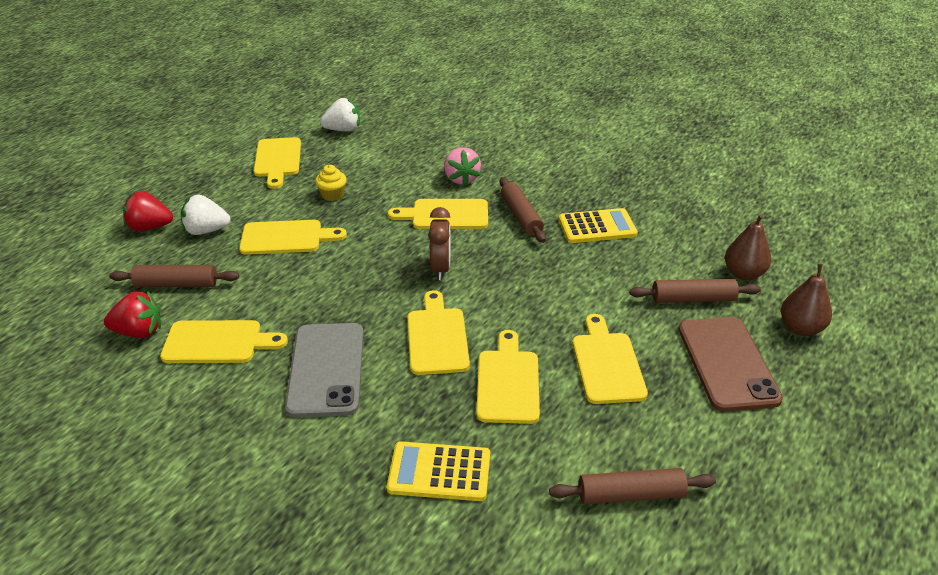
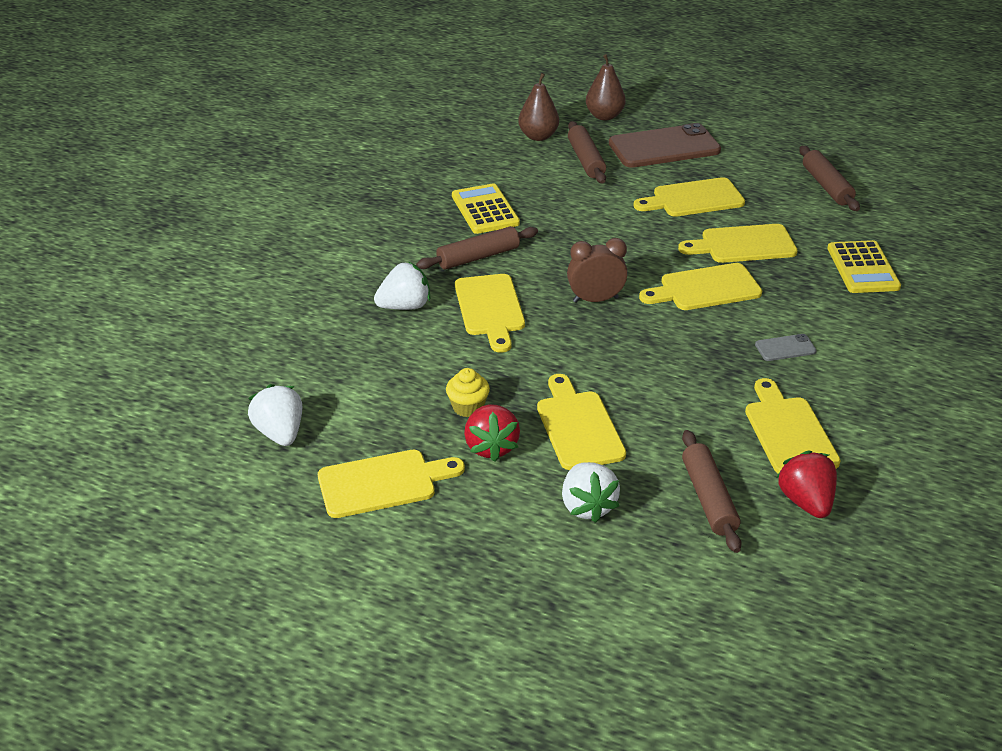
camera: 100 degrees left, 0 degrees up
(150, 227) = (598, 570): red strawberry -> red strawberry (491, 447)
(326, 369) = (785, 348): grey phone -> grey phone, size x0.43
(461, 179) = (405, 306): pink strawberry -> white strawberry

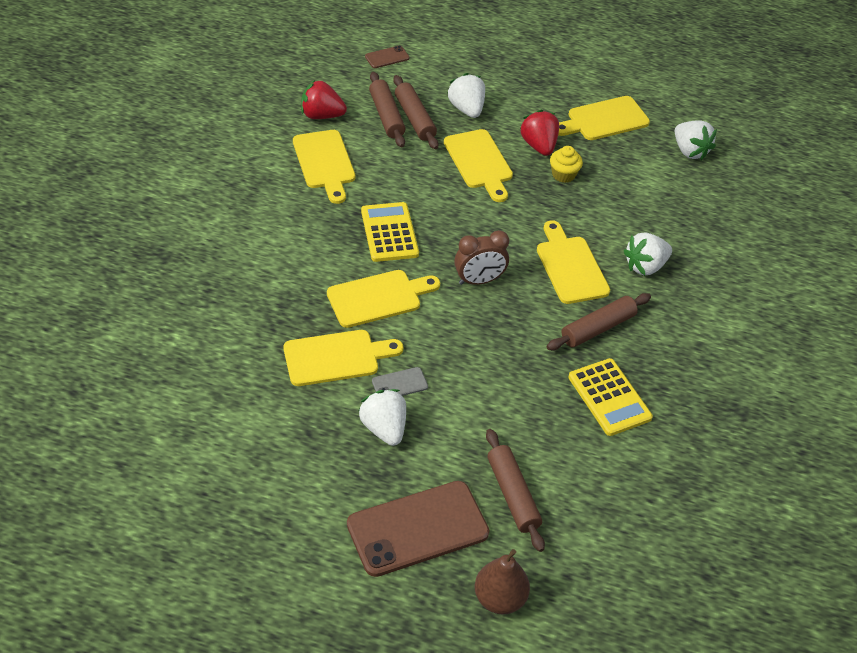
camera: 170 degrees right, 10 degrees up
(538, 136) = (579, 543): brown pear -> none
(693, 199) = (384, 428): yellow cutting board -> white strawberry
(714, 606) = (387, 57): none -> brown phone
(785, 348) = (314, 235): grey phone -> grey phone (399, 384)
(806, 502) = (321, 115): red strawberry -> red strawberry turned 120 degrees clockwise
(826, 186) = (227, 460): brown rolling pin -> brown rolling pin (415, 118)
(863, 268) = (221, 331): yellow calculator -> yellow calculator (389, 232)

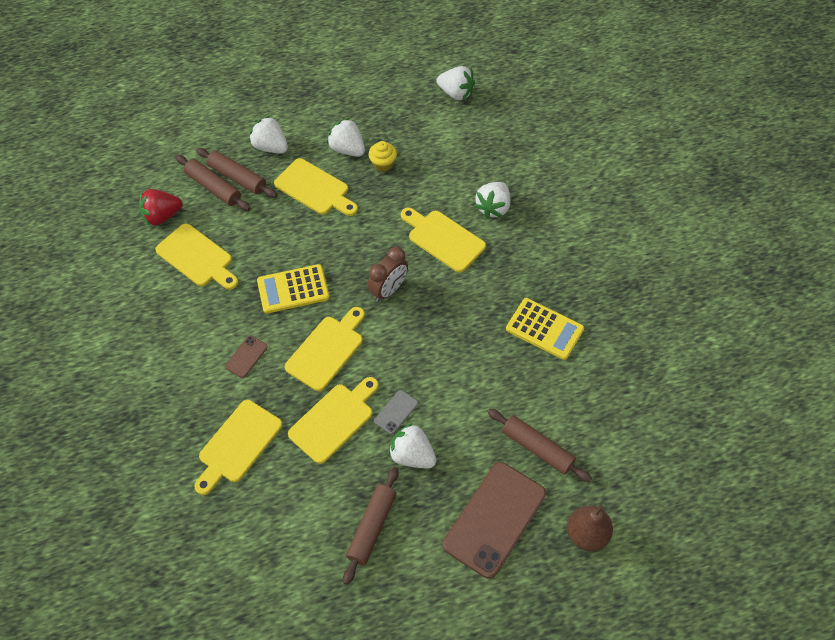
camera: 30 degrees left, 10 degrees up
(387, 57) = (174, 134): brown phone -> brown phone (246, 356)
(389, 232) = (293, 289): yellow calculator -> yellow calculator turned 60 degrees counterclockwise
(539, 146) = (347, 149): red strawberry -> white strawberry
(597, 328) = (497, 278): brown rolling pin -> brown rolling pin (371, 527)
(604, 120) = (378, 100): yellow cutting board -> yellow cutting board (238, 444)

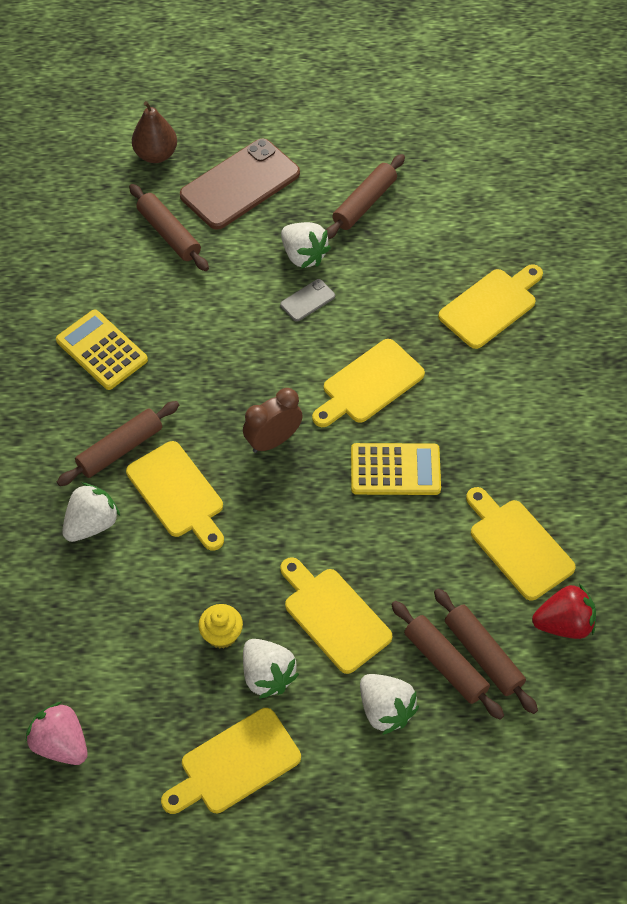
camera: 165 degrees left, 0 degrees up
(246, 356) = (468, 398): brown phone -> none
(334, 420) = (379, 307): yellow cutting board -> yellow cutting board (235, 764)
(456, 93) = (61, 743): white strawberry -> pink strawberry
(496, 259) = (120, 449): none -> brown rolling pin

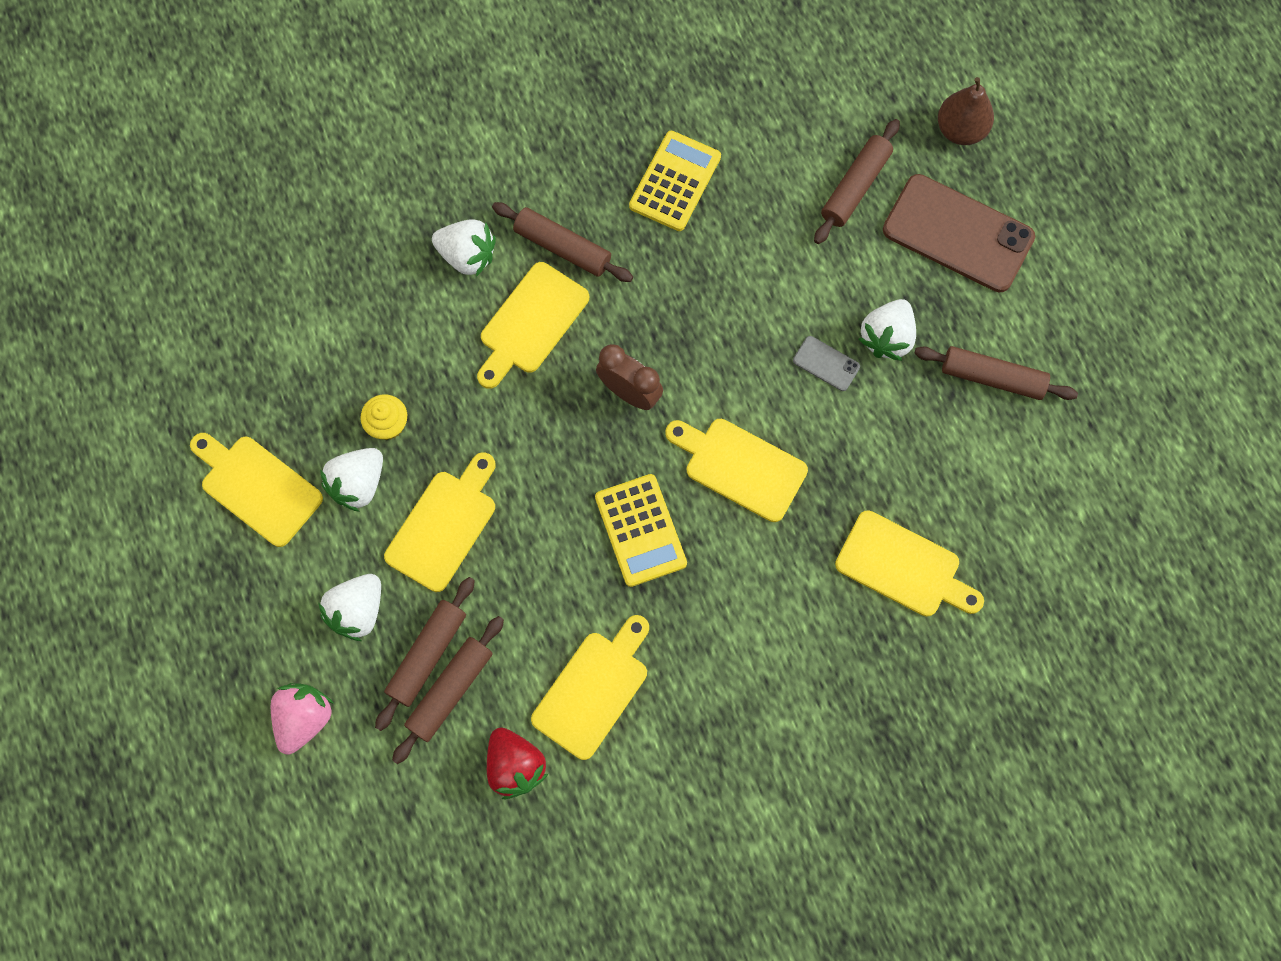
camera: 70 degrees right, 15 degrees up
(61, 743) = (230, 323): pink strawberry -> pink strawberry (304, 718)

